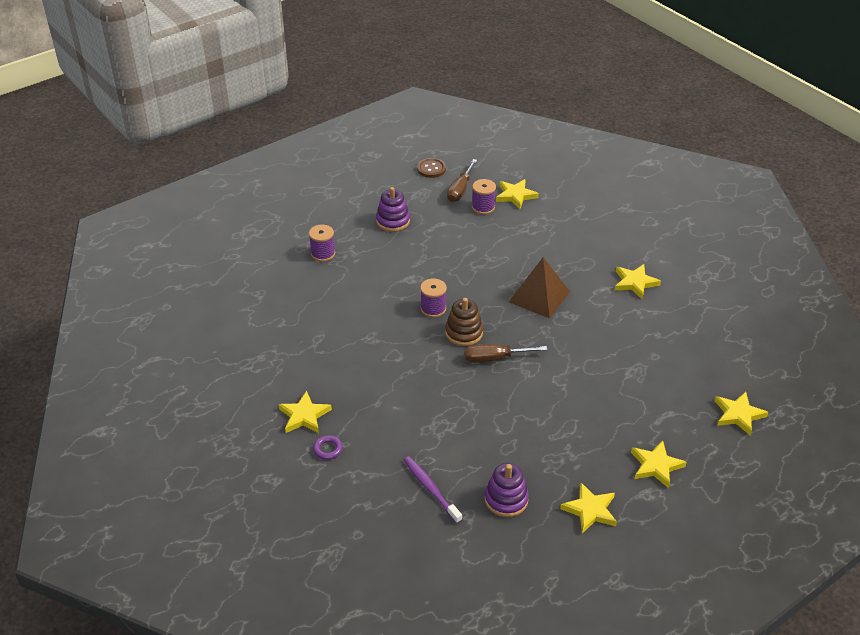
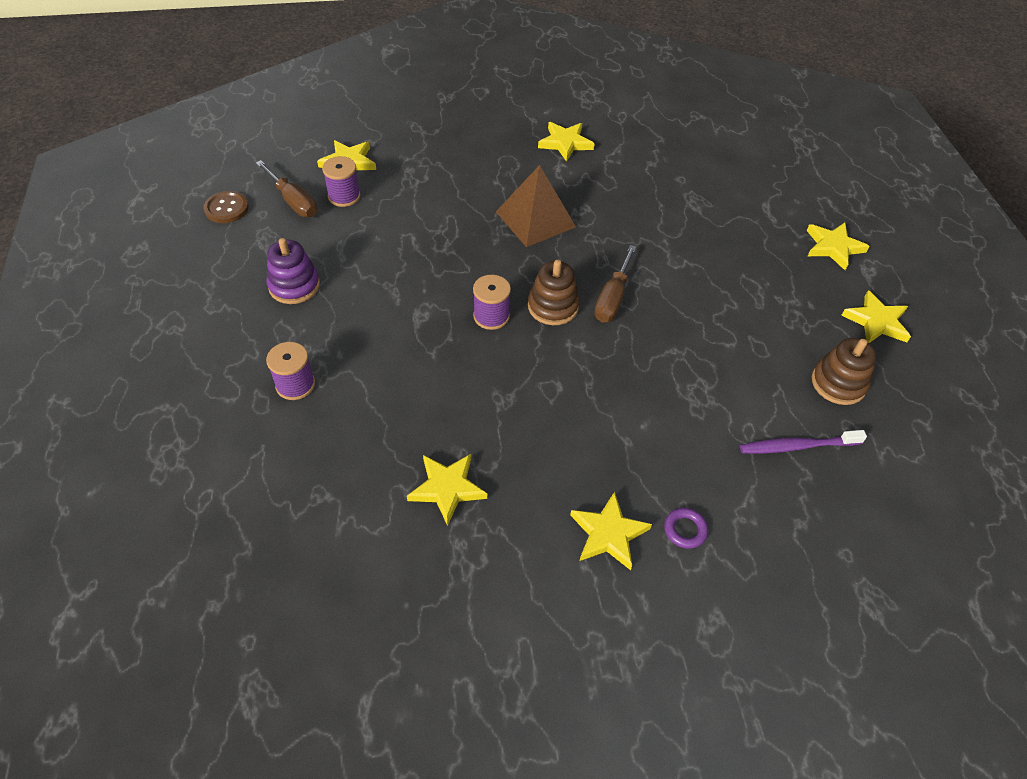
camera: 65 degrees left, 10 degrees up
(506, 499) = (838, 383): purple stacking toy -> brown stacking toy
(738, 415) = (789, 164): yellow star -> yellow star (447, 488)

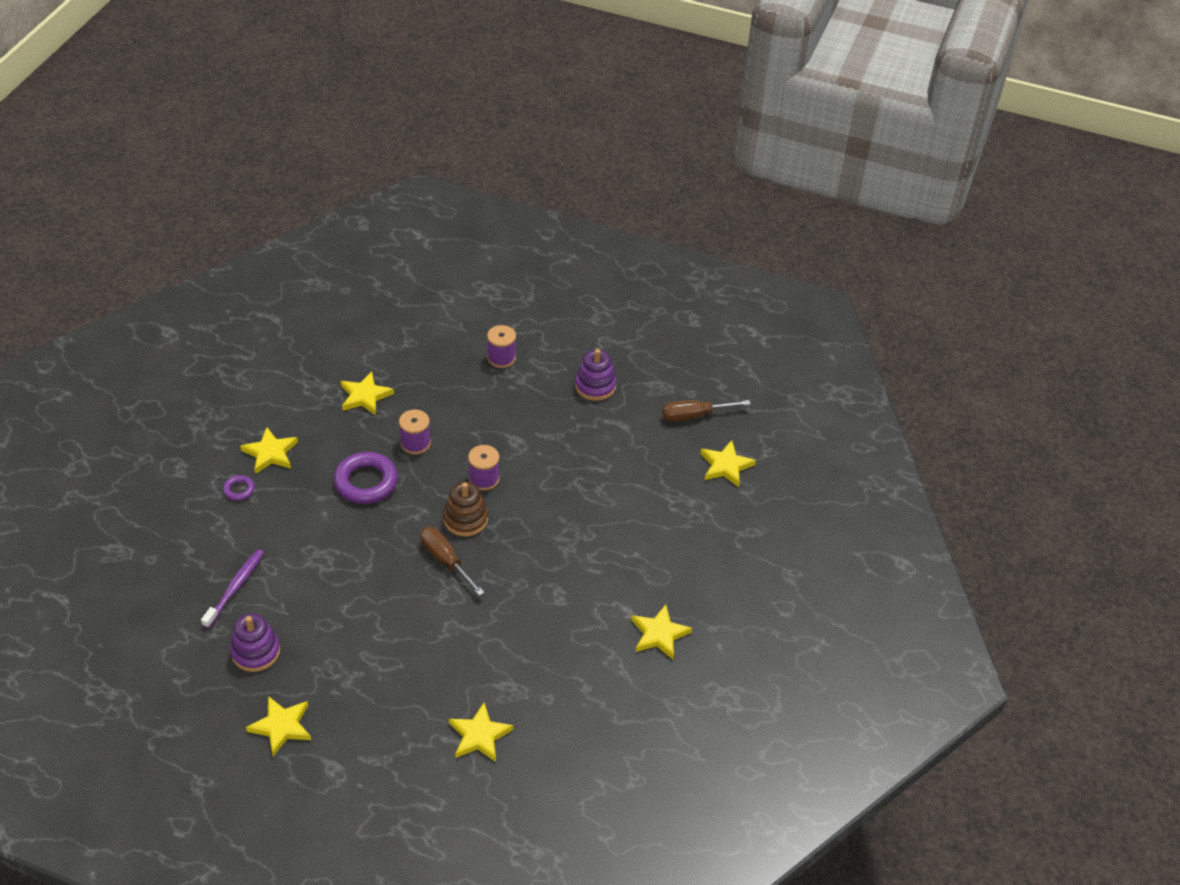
camera: 120 degrees right, 5 degrees down
(226, 208) = (710, 376): brown button -> none
(344, 196) = (681, 447): purple spool -> purple spool (415, 443)
(535, 219) = (569, 557): brown pyramid -> none
(573, 412) = (366, 482): none -> purple ring
(833, 247) = (378, 761): yellow star -> yellow star (479, 735)
(838, 383) = (256, 652): brown stacking toy -> purple stacking toy

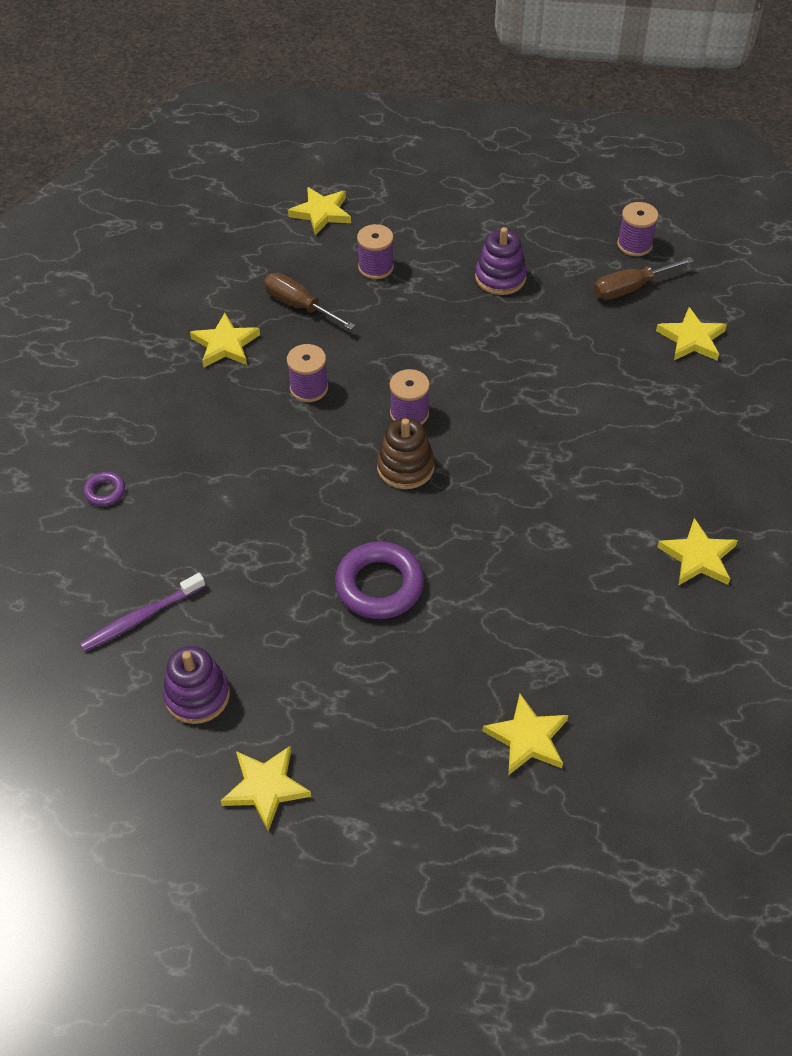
camera: 10 degrees left, 5 degrees up
(235, 588) = (141, 617): purple toothbrush -> purple toothbrush turned 135 degrees counterclockwise
(270, 453) = (130, 437): yellow star -> yellow star (321, 213)
(366, 482) = (264, 448): purple ring -> purple ring (379, 585)
(445, 560) = (399, 523): brown screwdriver -> brown screwdriver (299, 306)
(712, 380) = (634, 244): none -> purple spool

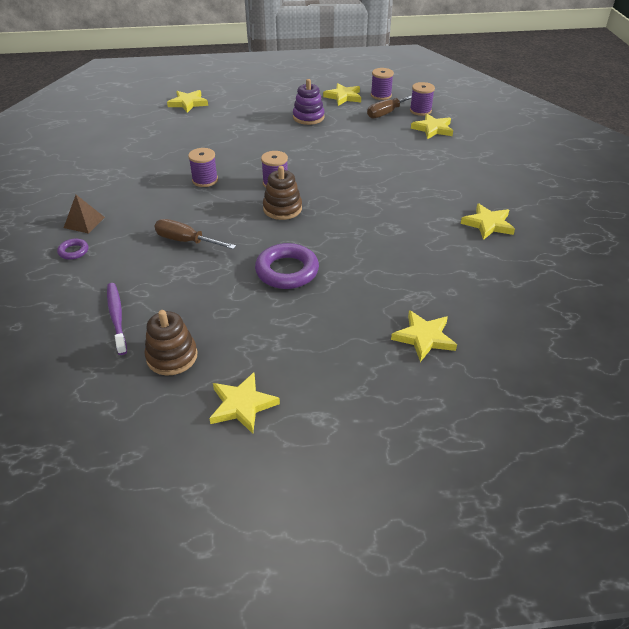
camera: 15 degrees left, 10 degrees down
(127, 440) = (84, 222): none -> brown pyramid
(141, 617) = (117, 317): purple toothbrush -> purple toothbrush turned 120 degrees clockwise
(197, 695) = (172, 356): purple stacking toy -> brown stacking toy
(225, 344) = (142, 167): yellow star -> yellow star (343, 97)
(299, 306) = (187, 144): brown screwdriver -> brown screwdriver (186, 241)
(376, 267) = (230, 122): purple spool -> purple spool (420, 110)

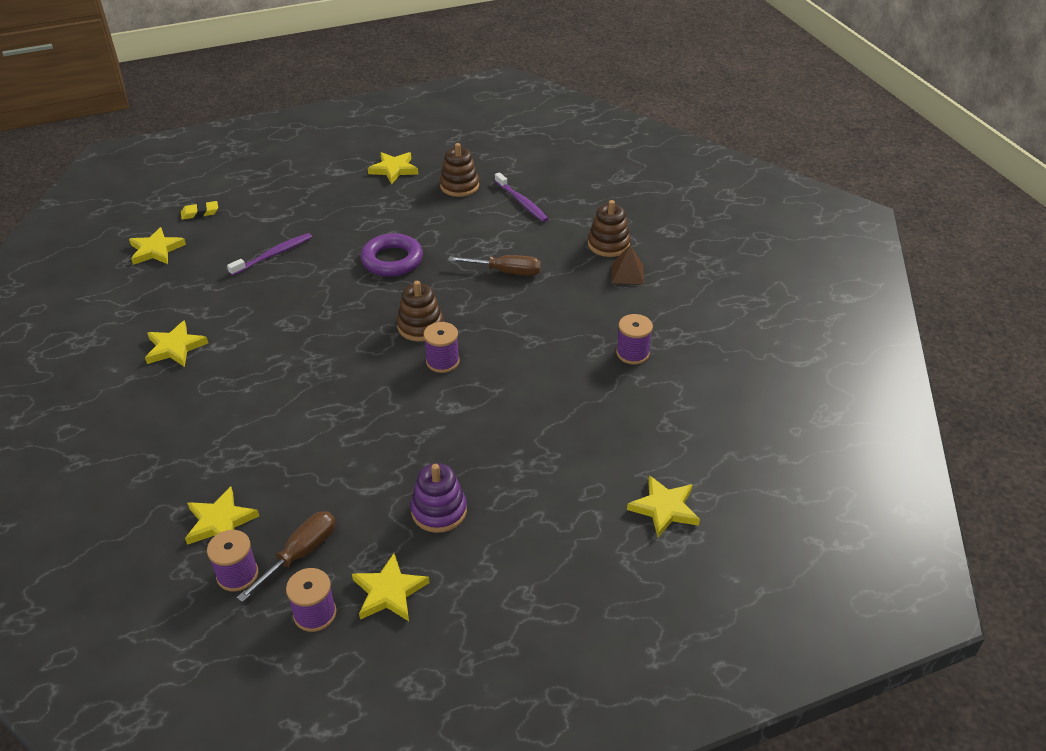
camera: 165 degrees right, 0 degrees up
(73, 251) = (608, 244): purple ring -> brown stacking toy
(205, 180) = (534, 350): purple spool -> purple spool (632, 353)
(408, 298) = (273, 255): none -> purple toothbrush
(424, 337) = (261, 227): yellow star -> yellow star (156, 250)
(503, 375) = (200, 213): none -> yellow eraser

